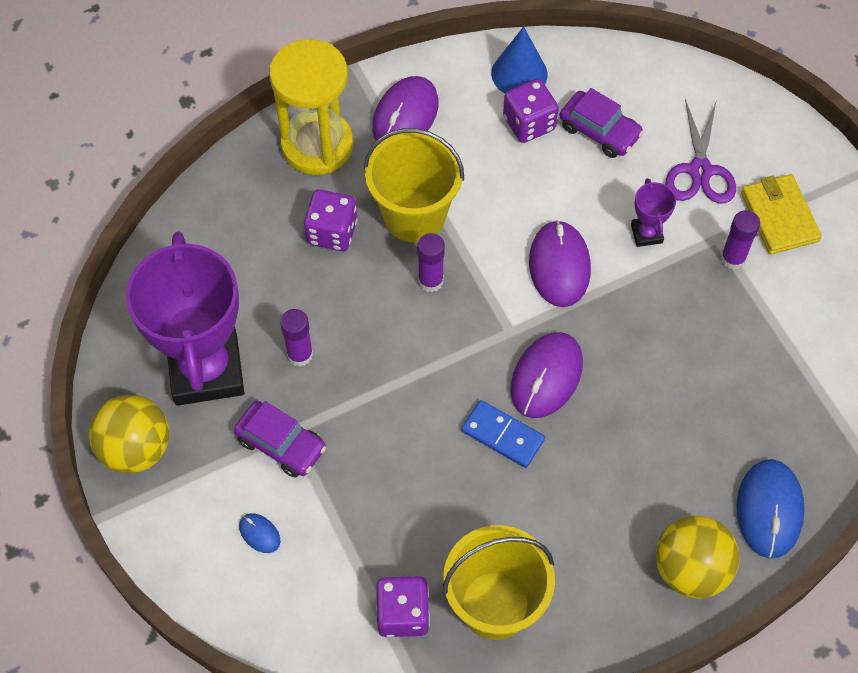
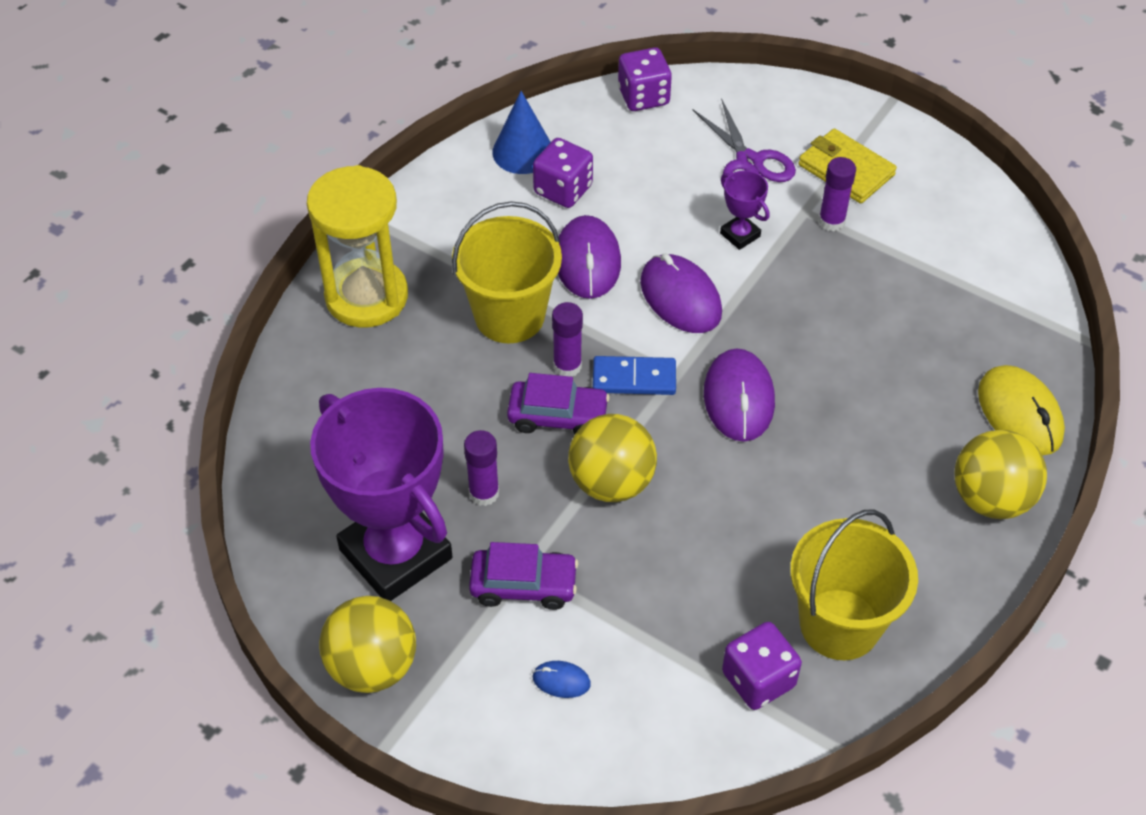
camera: 30 degrees left, 10 degrees down
(332, 232) = (437, 367): purple dice -> purple dice (643, 96)
(400, 396) = (611, 482): none -> yellow ball
(405, 116) = (438, 233): purple mouse -> purple mouse (587, 261)
(503, 435) = (736, 469): blue domino -> blue domino (634, 378)
(599, 131) = (633, 168): purple car -> purple car (558, 416)
(769, 510) = (1020, 414): blue mouse -> yellow mouse

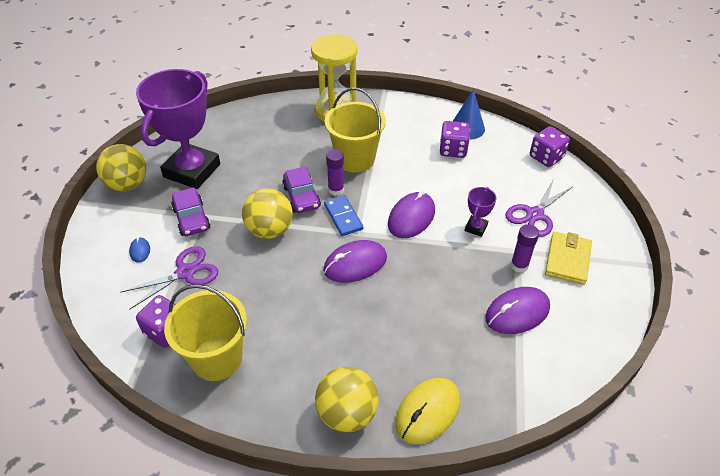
camera: 65 degrees right, 5 degrees down
(484, 493) = (240, 187): purple glue stick -> none
(587, 261) = (411, 174): purple mouse -> purple mouse (517, 313)
(647, 624) = (185, 273): none -> purple scissors

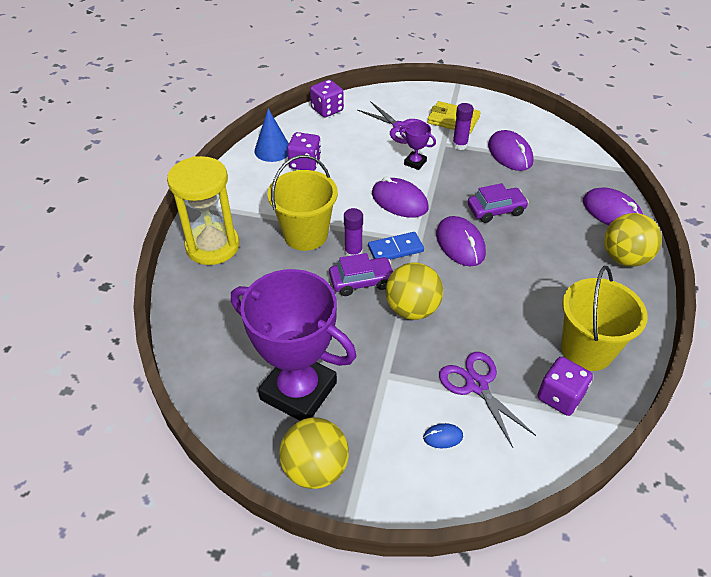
camera: 85 degrees left, 0 degrees up
(191, 219) = (389, 385): purple car -> purple car (496, 210)
(427, 412) = (611, 212): yellow mouse -> purple mouse

